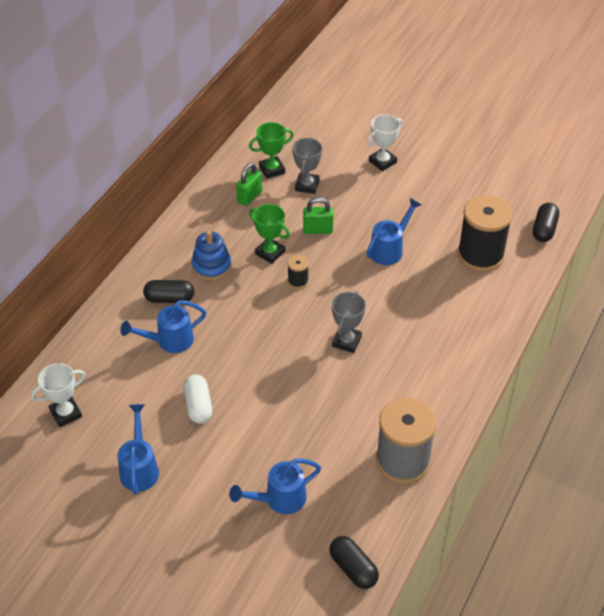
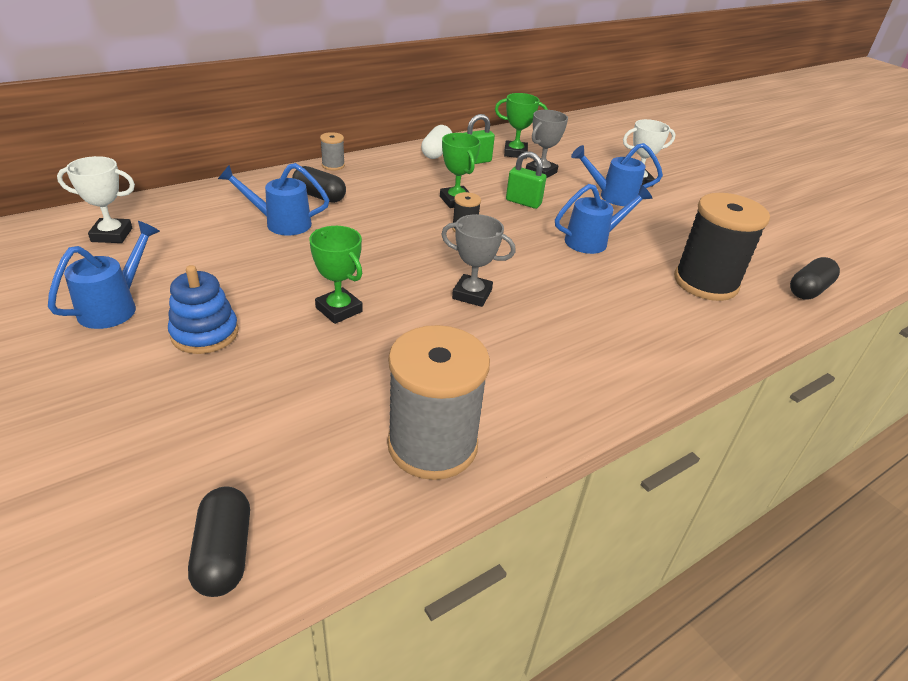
camera: 25 degrees right, 10 degrees down
(147, 258) = (333, 165): none -> grey spool
(198, 405) = (245, 281): white capsule -> white capsule (436, 152)
(211, 266) = (387, 190): blue stacking toy -> blue stacking toy (205, 333)
(277, 397) = (339, 310): none -> green trophy
(279, 499) = (225, 411): blue watering can -> blue watering can (612, 196)
(346, 341) = (472, 294): grey trophy -> grey trophy turned 60 degrees clockwise

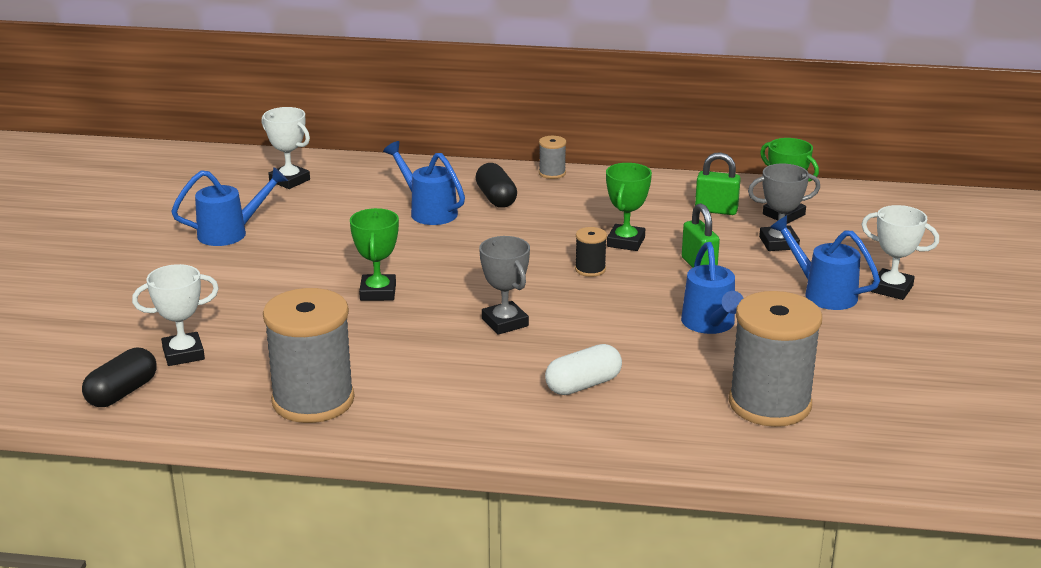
camera: 45 degrees right, 10 degrees down
(205, 333) = (264, 272): blue stacking toy -> none
(235, 463) = (183, 354): none -> white trophy
(436, 152) = (686, 189): white capsule -> white capsule (583, 385)
(592, 241) = (710, 325): blue watering can -> blue watering can turned 60 degrees clockwise
(705, 283) = (769, 404): black spool -> grey spool
(808, 290) = (891, 458): black capsule -> none

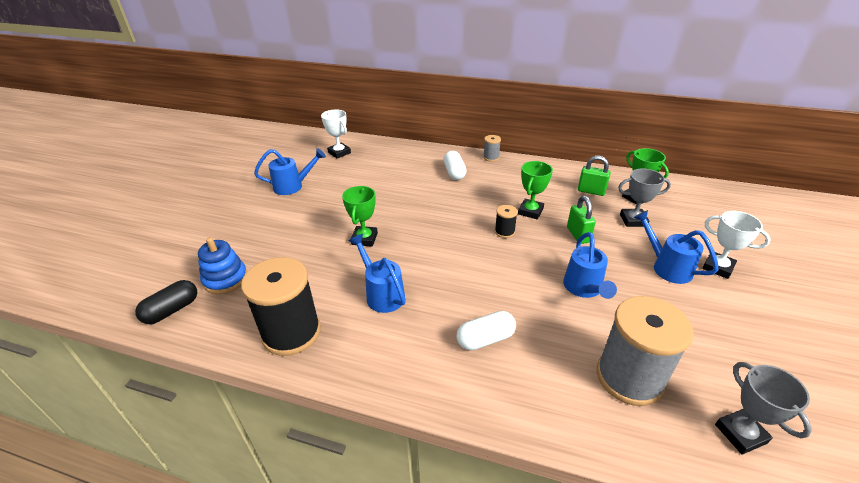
camera: 10 degrees right, 10 degrees up
(183, 354) = (225, 279): white trophy -> blue stacking toy
(313, 400) = (291, 332): grey spool -> black spool
(428, 211) = (412, 179): blue watering can -> blue watering can (382, 294)
(496, 198) = (454, 173): black capsule -> white capsule
(505, 322) = (440, 272): grey trophy -> grey trophy (740, 434)

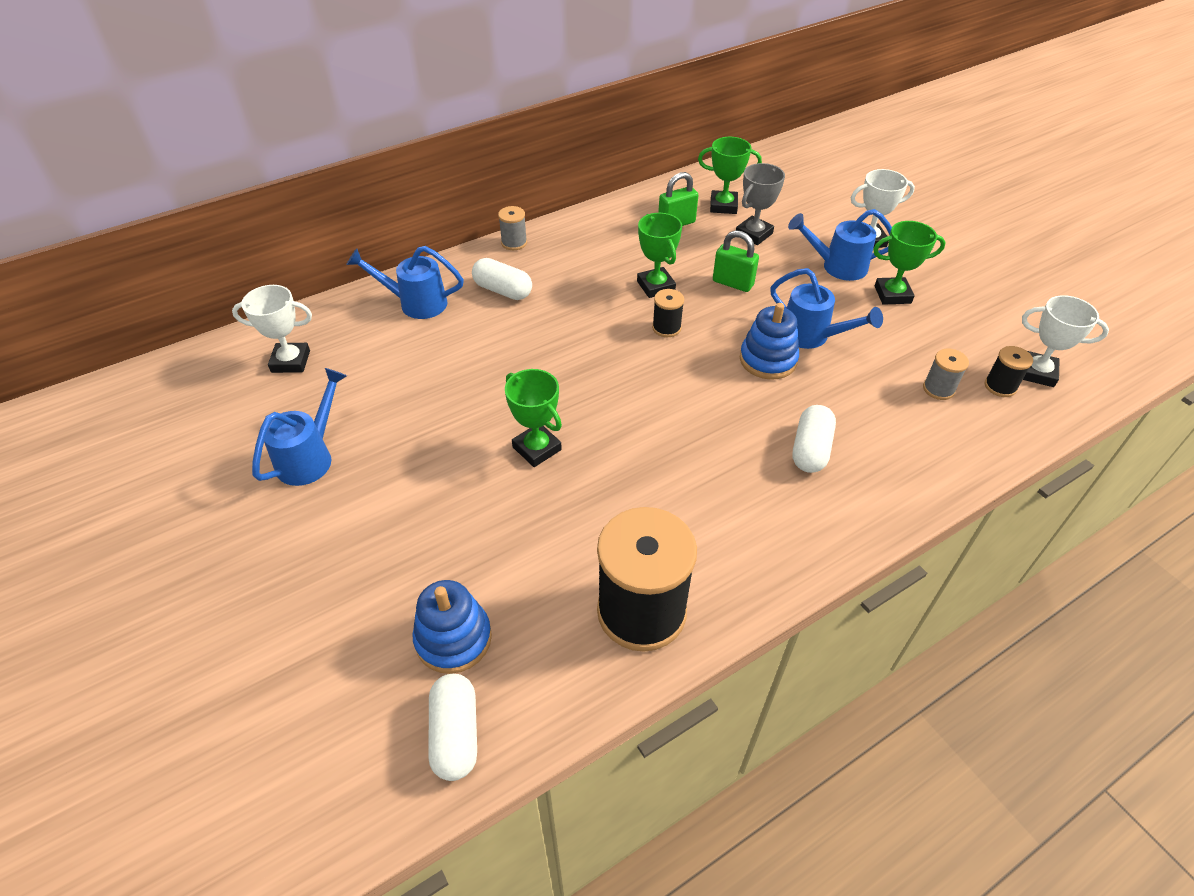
camera: 50 degrees left, 10 degrees up
(172, 310) = (455, 734): black capsule -> white capsule
(382, 294) = (659, 490): blue watering can -> blue watering can (416, 303)
(536, 281) = (768, 360): none -> blue stacking toy
(629, 377) = (938, 389): grey spool -> grey spool, size x0.44
(685, 306) = (892, 295): none -> green trophy
(687, 415) = (1000, 386): none -> black spool
(740, 434) = (1037, 373): grey trophy -> white trophy

